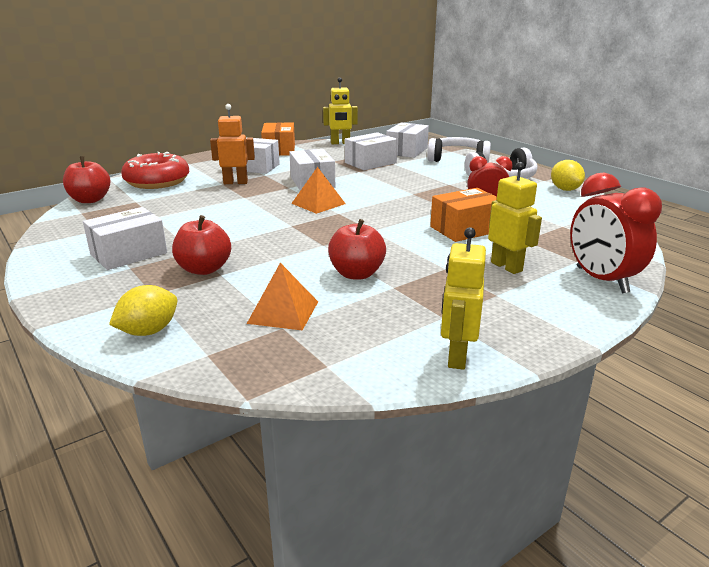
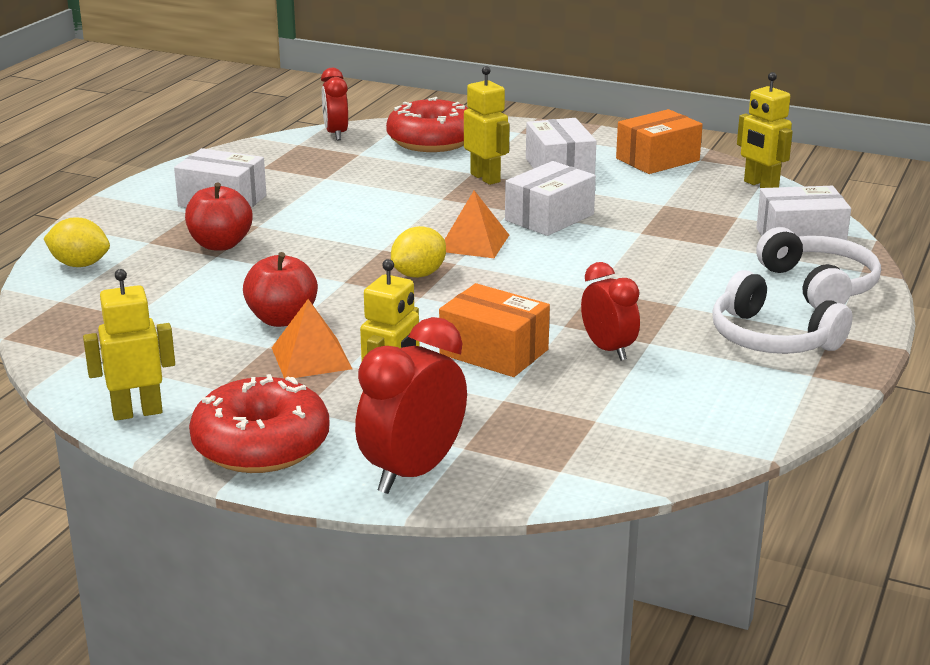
camera: 60 degrees right, 0 degrees up
(90, 200) = (336, 134): red apple -> red clock
(235, 182) = (485, 178): orange robot -> yellow robot
(283, 312) = (161, 308): orange pyramid -> orange pyramid (311, 358)
(370, 163) = (693, 229): white box -> none
(540, 318) = (261, 445): none -> red donut
(565, 189) = (783, 399): yellow lemon -> yellow lemon (419, 274)

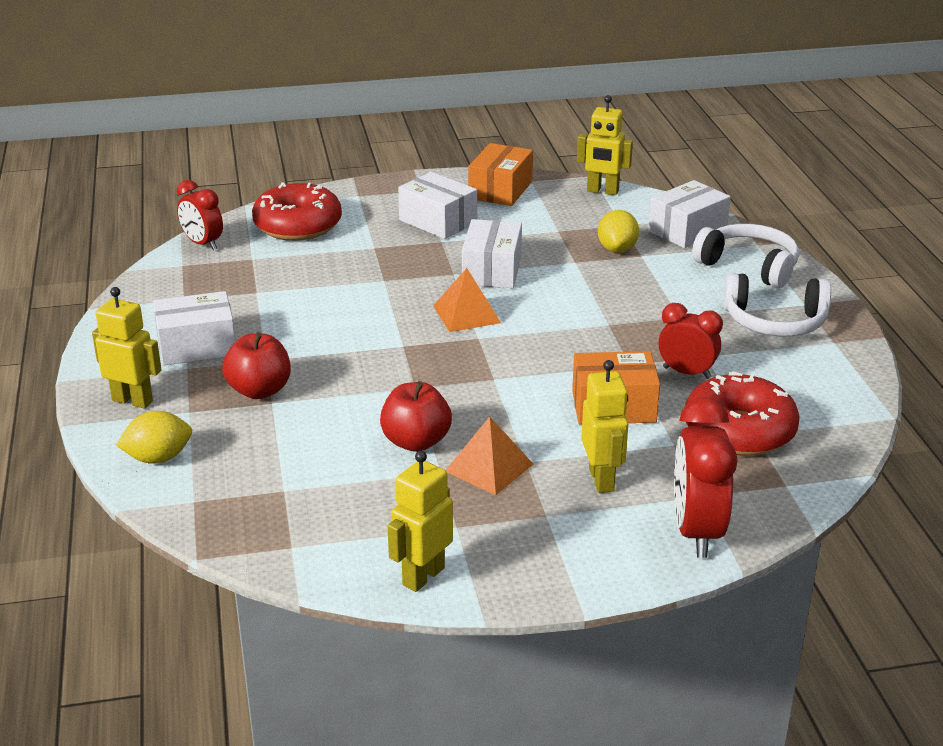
camera: 35 degrees left, 5 degrees up
(261, 445) = (560, 560): red donut -> red donut (739, 431)
(419, 274) = (465, 359): yellow lemon -> yellow lemon (617, 249)
(485, 178) = (392, 249): yellow robot -> yellow robot (133, 400)

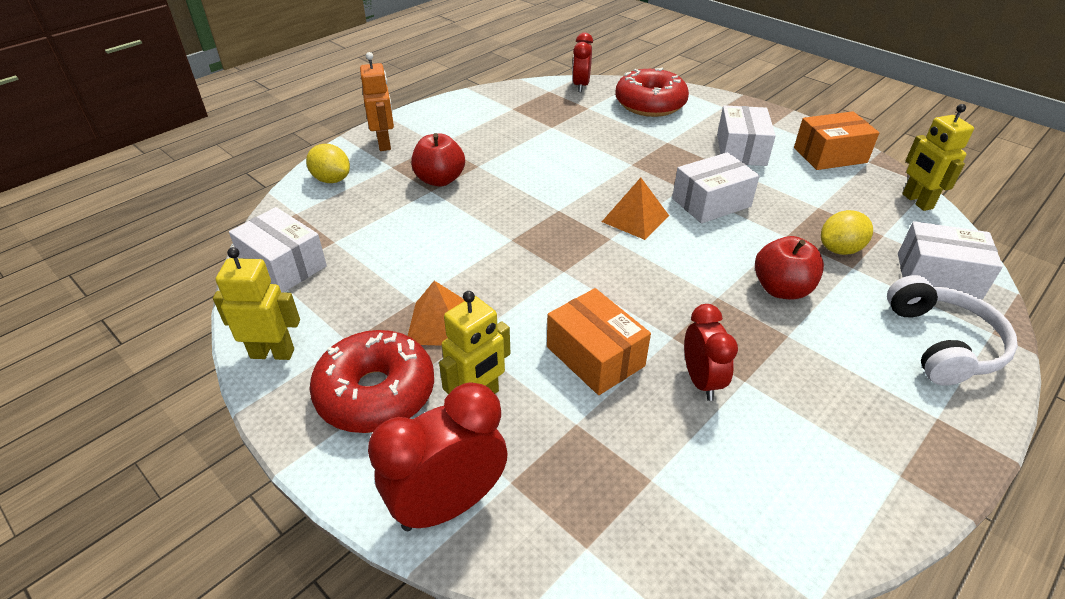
camera: 55 degrees right, 10 degrees up
(133, 400) = (384, 143): yellow robot -> orange robot
(197, 346) = (465, 136): white box -> white box (284, 265)
(416, 442) = (441, 272): red apple -> red apple (781, 289)
(739, 431) = (645, 464): red donut -> red donut (376, 393)
(775, 321) = (871, 407): white headphones -> none

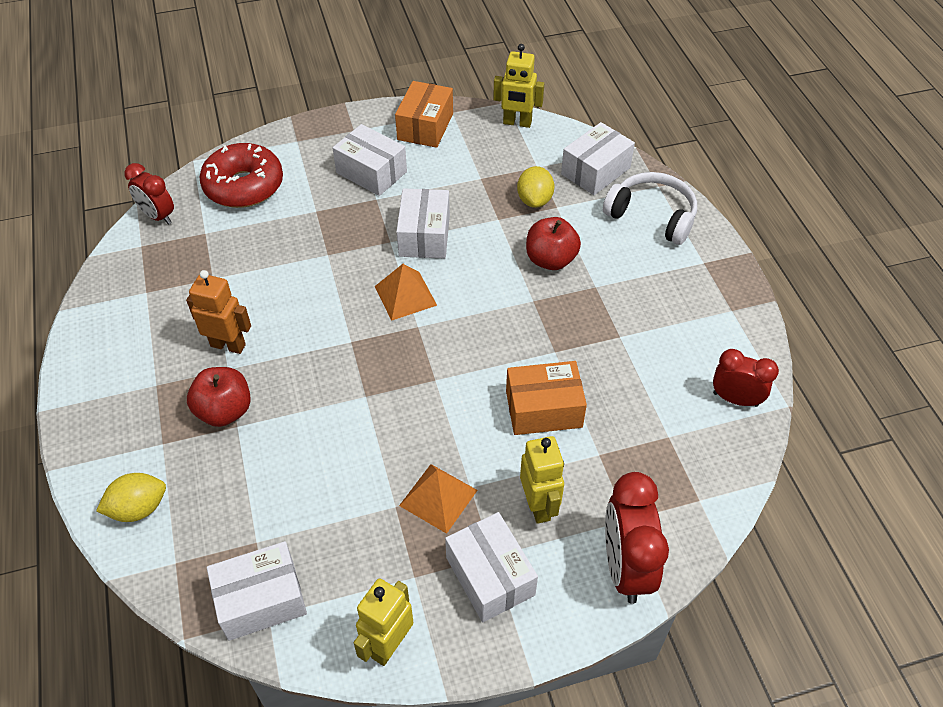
camera: 60 degrees left, 10 degrees up
(376, 393) = (490, 576): red donut -> white box
(384, 143) = (109, 433): orange robot -> orange robot (228, 345)
(701, 381) = (605, 360): red clock -> red clock (735, 399)

